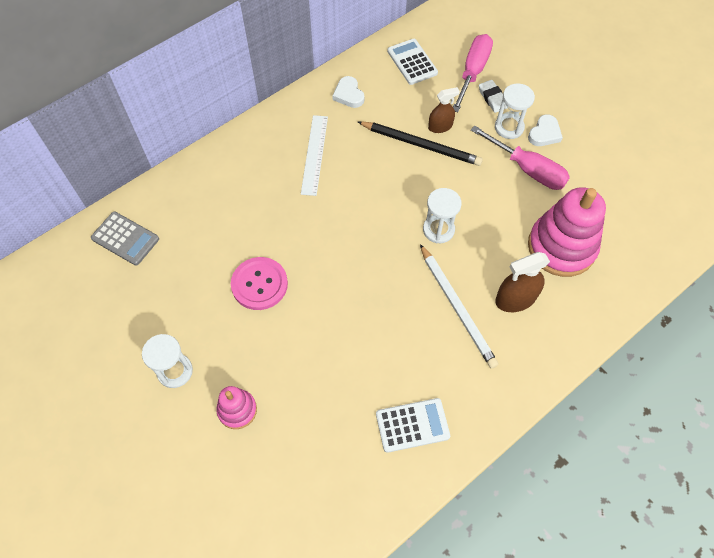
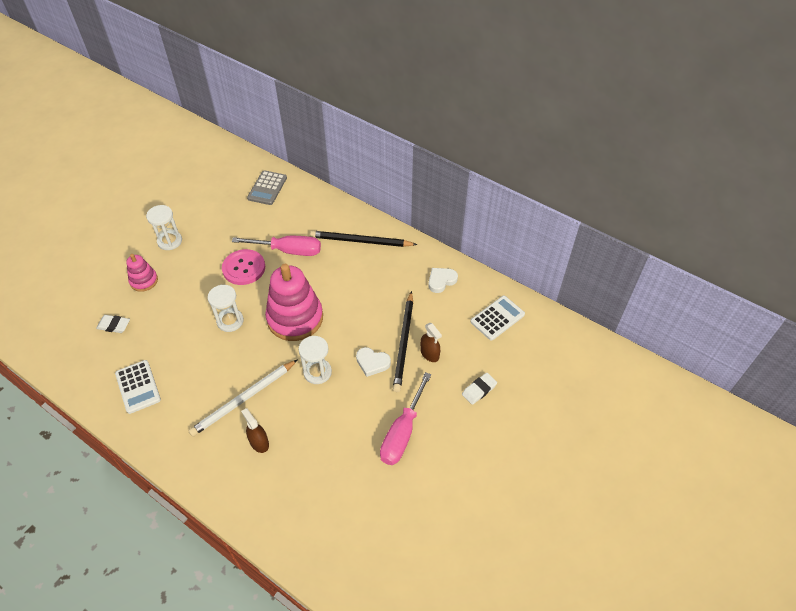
camera: 75 degrees right, 10 degrees down
(263, 154) = (361, 241): none -> black pencil
(304, 453) = (114, 325): none -> white eraser
(314, 154) = (370, 272): white ruler -> none
(472, 72) = (505, 368): pink screwdriver -> pink screwdriver (288, 251)
(509, 127) = (448, 409): white hourglass -> white hourglass (230, 321)
(515, 299) = (259, 442): brown spray bottle -> brown spray bottle, size x0.66
(544, 133) = (451, 441): white heart -> white heart (372, 363)
(561, 247) = (321, 473): pink stacking toy -> pink stacking toy (295, 318)

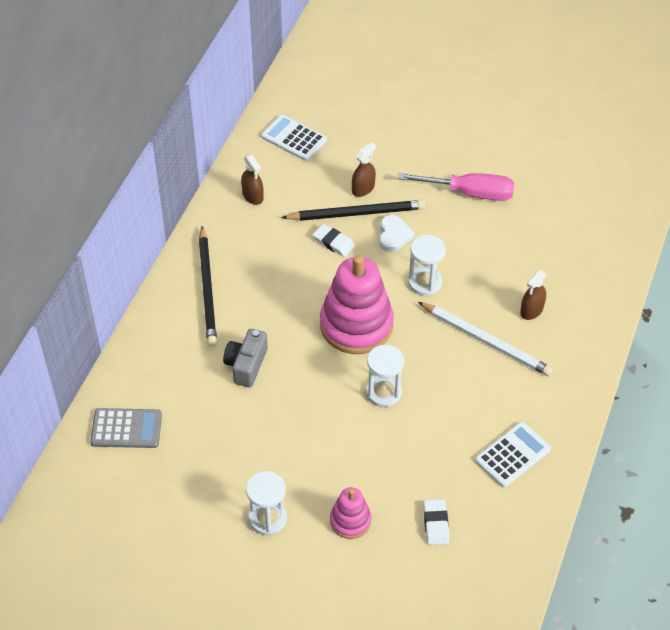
camera: 105 degrees left, 0 degrees up
(244, 268) = (292, 406): pink button -> none
(288, 251) = (246, 365): pink screwdriver -> grey camera
(441, 281) = (253, 196): white heart -> brown spray bottle
(479, 390) = (395, 141): white eraser -> white eraser (333, 242)

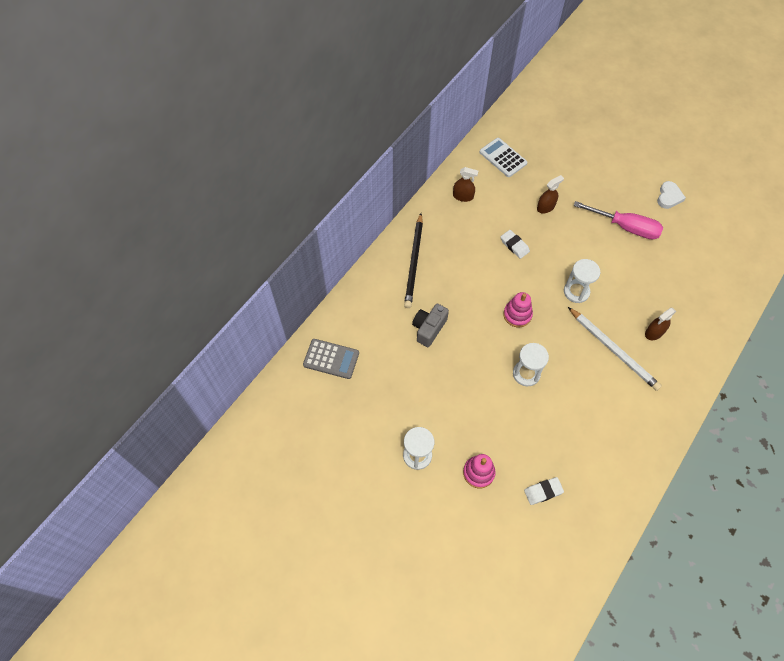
camera: 15 degrees right, 10 degrees up
(253, 196) = (463, 196): brown spray bottle -> brown spray bottle turned 60 degrees counterclockwise
(356, 213) = (536, 226): black pencil -> none
(356, 325) = (517, 315): pink stacking toy -> pink stacking toy, size x0.51
(393, 236) = (560, 249): white heart -> white heart (669, 197)
(436, 524) = (543, 491): white eraser -> white eraser turned 60 degrees clockwise
(512, 455) = (614, 449): white calculator -> none

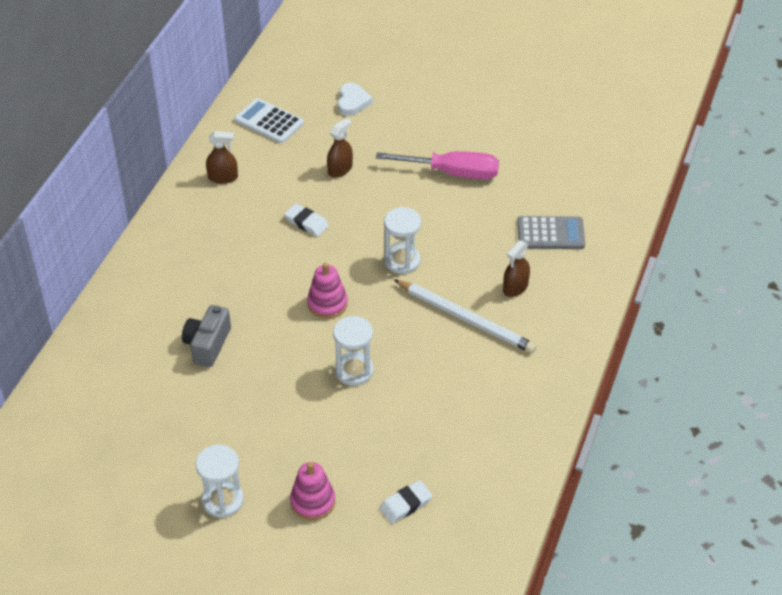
camera: 15 degrees left, 15 degrees down
(331, 359) = (75, 410): grey calculator -> grey calculator (550, 233)
(414, 262) = (170, 269): black pencil -> none
(669, 197) = (502, 127): white heart -> white heart (352, 102)

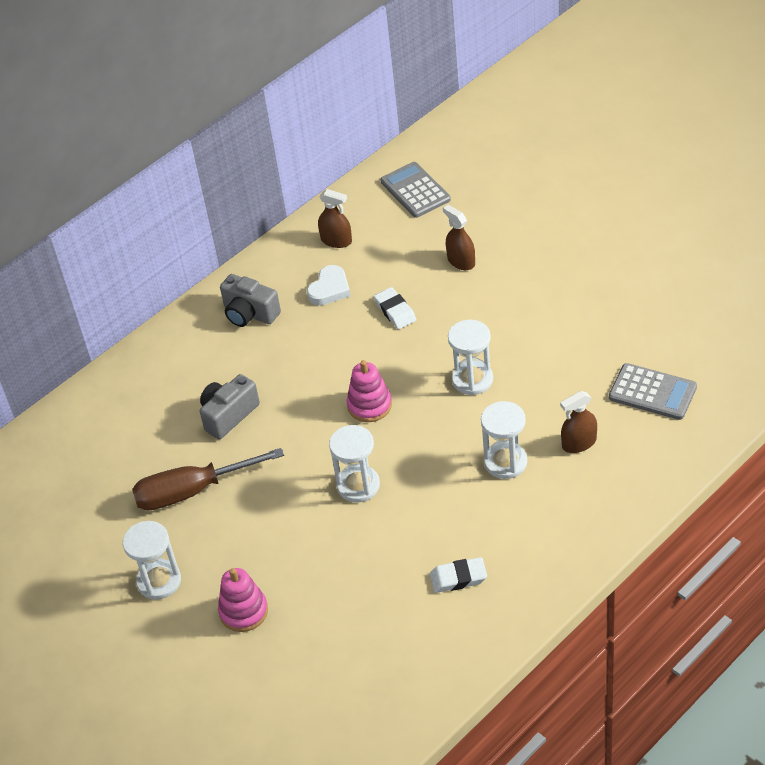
camera: 30 degrees right, 0 degrees up
(179, 256) = (250, 313): none -> grey camera
(211, 416) = (193, 491): none -> brown screwdriver
(269, 121) = (415, 190): white calculator -> grey calculator
(340, 169) = (461, 261): brown spray bottle -> brown spray bottle turned 105 degrees counterclockwise
(352, 102) = (514, 189): white heart -> white heart (329, 289)
(405, 504) = (334, 645): white eraser -> white eraser (458, 578)
(452, 173) = (579, 295): pink screwdriver -> none
(465, 318) = (505, 462): white pencil -> white hourglass

